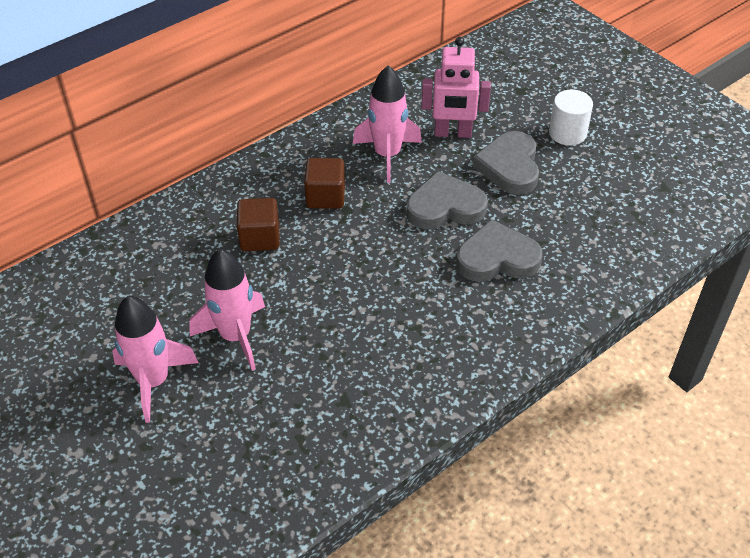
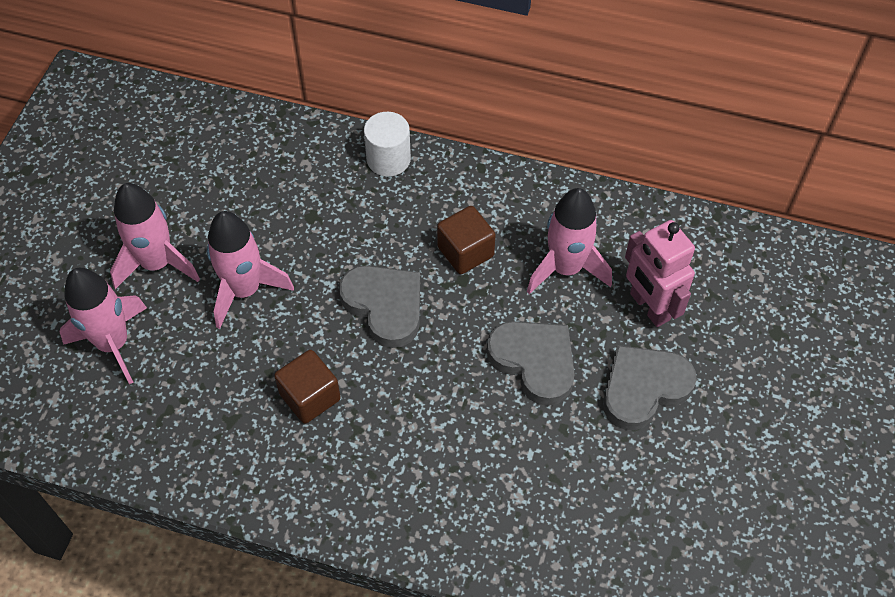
camera: 55 degrees right, 10 degrees up
(202, 448) = (113, 343): none -> pink rocket
(260, 238) = (372, 233): brown cube -> brown cube (310, 397)
(497, 258) = (500, 449): grey heart -> grey heart (385, 306)
(567, 133) = (747, 417): white cylinder -> white cylinder (388, 159)

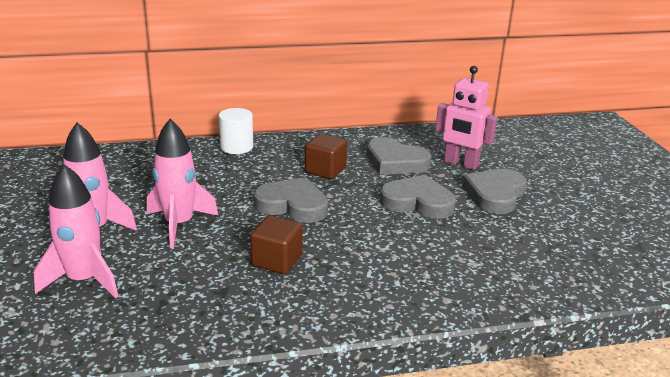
camera: 30 degrees left, 30 degrees down
(566, 268) = (395, 162): pink rocket -> grey heart

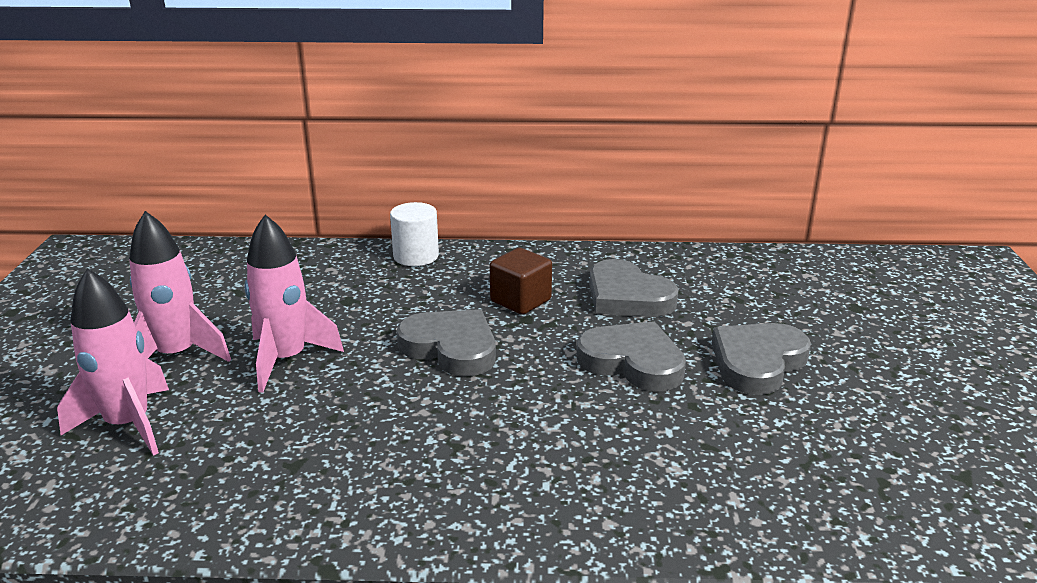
camera: 15 degrees right, 0 degrees up
(277, 261) = (389, 428): brown cube -> none
(460, 164) = (724, 309): pink robot -> none

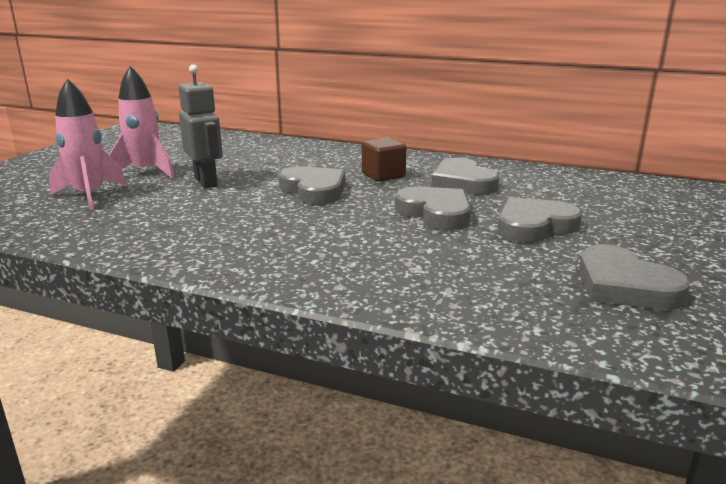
camera: 20 degrees right, 5 degrees down
(286, 359) = (206, 182): pink rocket -> grey robot
(416, 256) = (333, 148): white cylinder -> none
(906, 443) = (624, 286): none -> grey heart

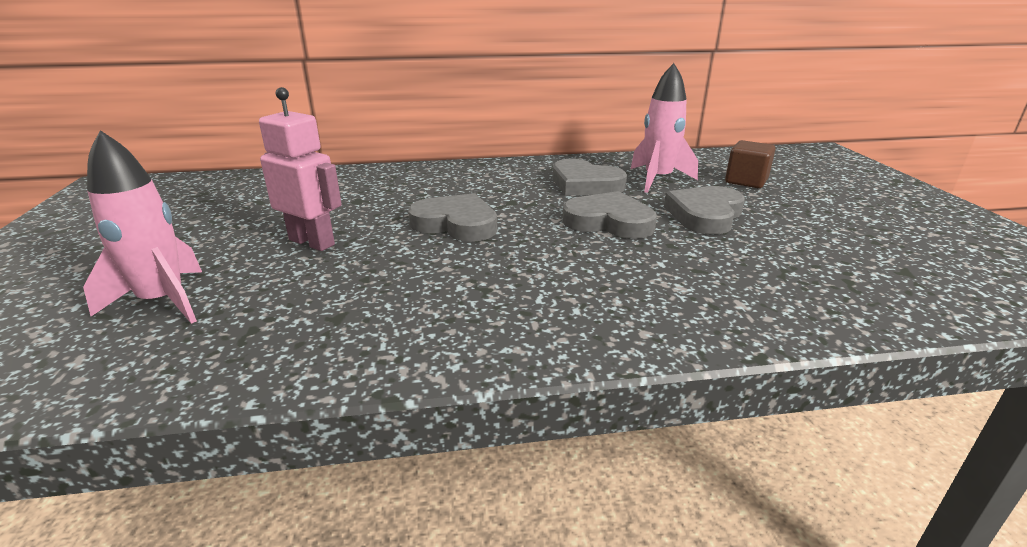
camera: 30 degrees left, 5 degrees up
(146, 172) = (207, 247): pink rocket -> pink rocket (658, 179)
(206, 182) = (312, 242): grey robot -> pink robot
(383, 175) = (502, 191): brown cube -> brown cube (746, 181)
(624, 286) = (848, 255): grey heart -> none

